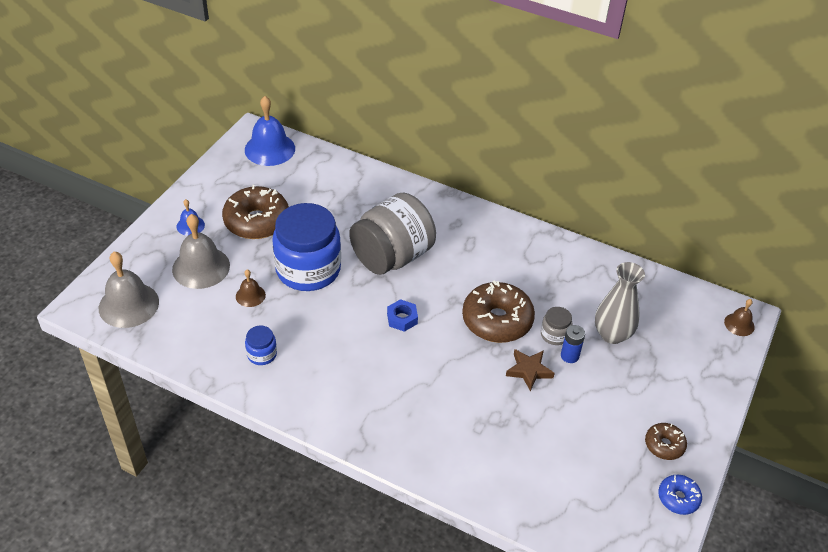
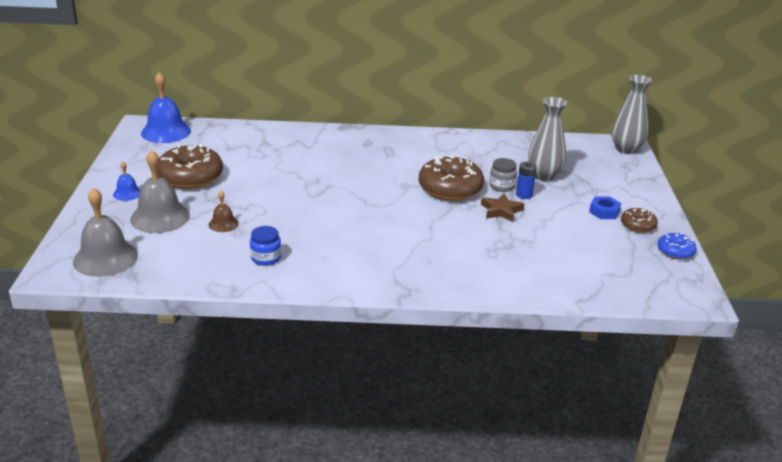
camera: 25 degrees left, 15 degrees down
(308, 269) = (264, 196): blue jar -> none
(392, 256) = (331, 172): grey jar -> none
(402, 318) = (372, 206): blue nut -> blue nut (604, 212)
(739, 324) = (626, 149): brown bell -> grey vase

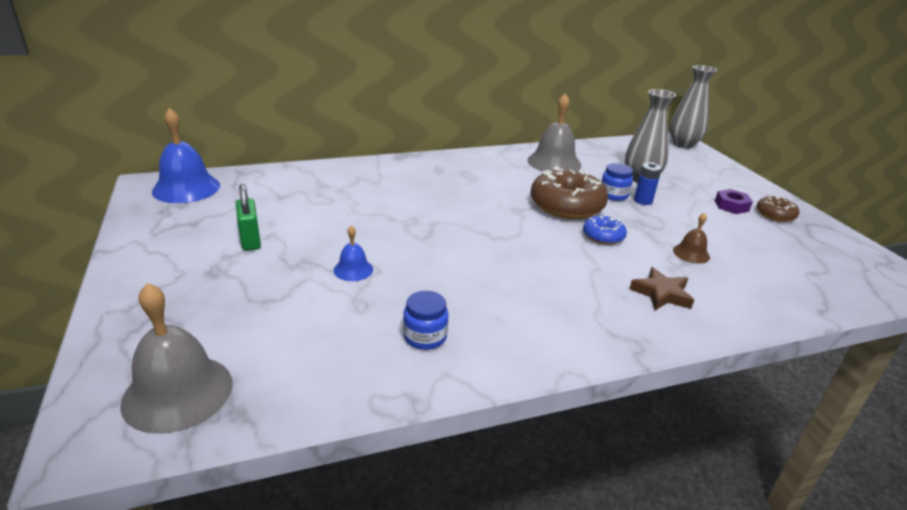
camera: 20 degrees left, 0 degrees up
(127, 193) = (168, 278): blue bell -> blue bell (353, 269)
(160, 217) = (236, 305): grey bell -> grey bell (554, 162)
(190, 177) = (250, 240): brown donut -> green padlock
(223, 224) = (334, 297): brown bell -> brown bell (691, 253)
(501, 211) = (639, 221): brown star -> brown star (661, 294)
(502, 186) = (613, 195): grey jar -> blue jar
(604, 212) = (731, 206): blue nut -> purple nut
(675, 251) = (836, 236): blue donut -> blue donut (603, 236)

